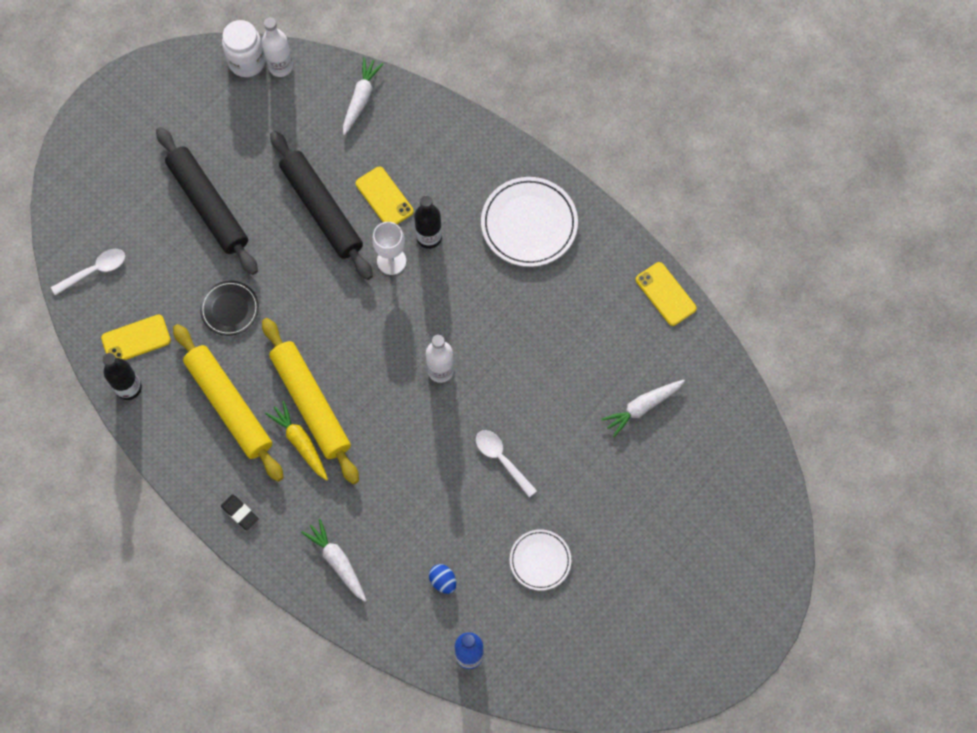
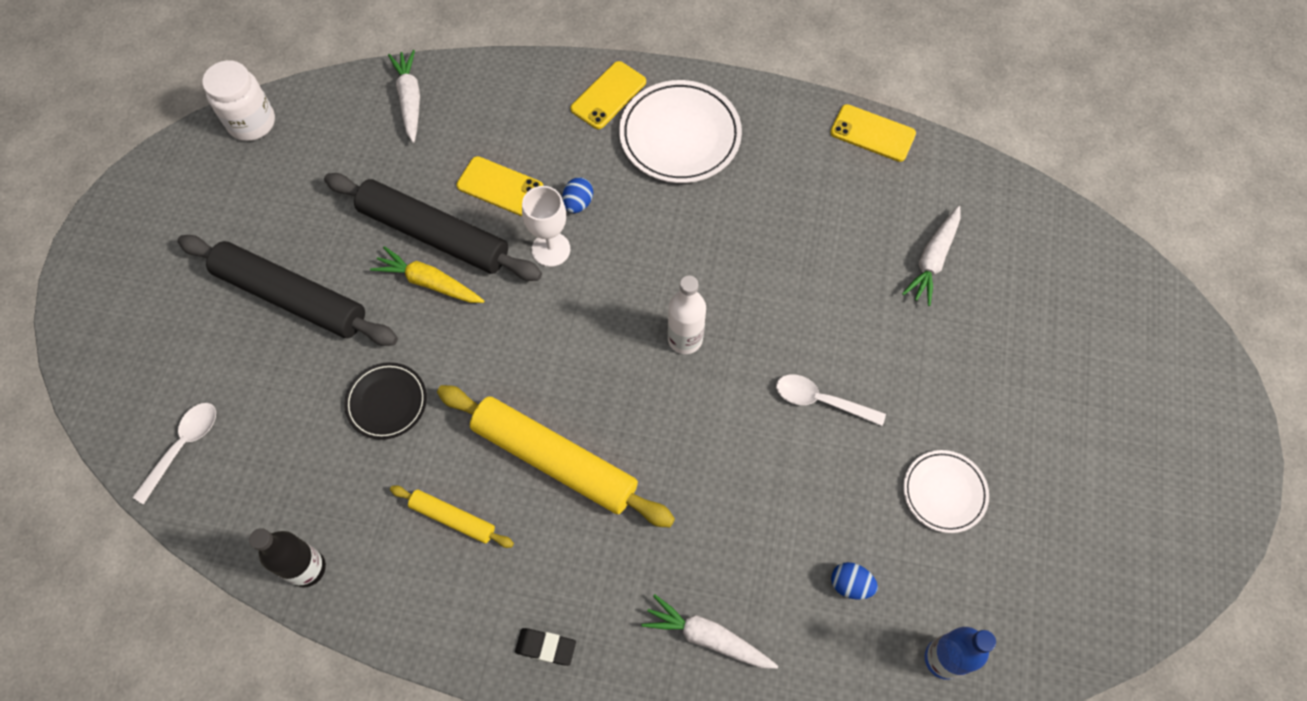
camera: 30 degrees left, 5 degrees down
(136, 339) = (284, 502): yellow phone -> yellow phone (608, 95)
(229, 406) = (453, 518): yellow rolling pin -> yellow rolling pin, size x0.50
(280, 67) = (295, 110): white bottle -> none
(300, 443) = (570, 514): yellow carrot -> yellow carrot (429, 283)
(429, 237) = (578, 203): black bottle -> blue egg

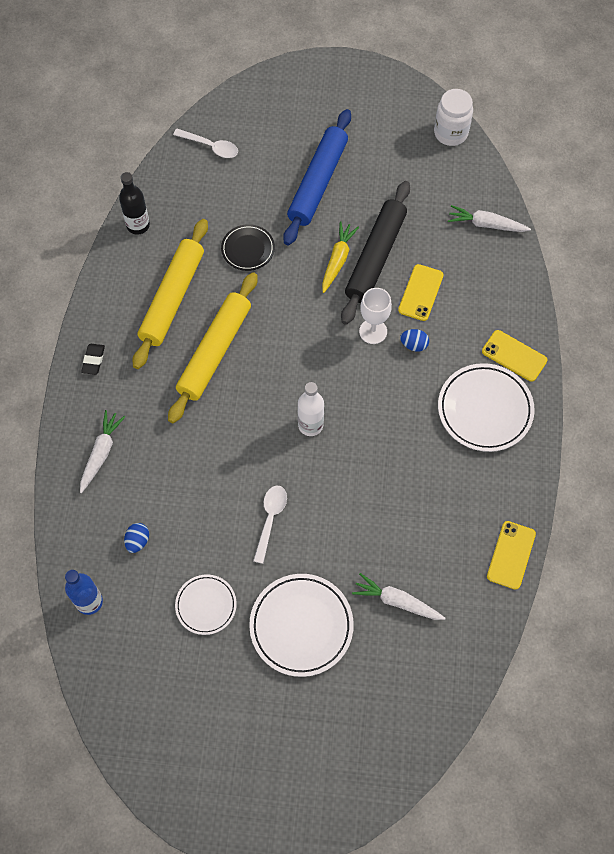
camera: 85 degrees right, 0 degrees up
(291, 297) = (318, 182): black rolling pin -> blue rolling pin
(410, 100) = (486, 224): white carrot -> white carrot turned 150 degrees counterclockwise
(453, 518) = (172, 298): yellow rolling pin -> yellow rolling pin, size x2.01
(968, 373) = (301, 626): none -> white plate

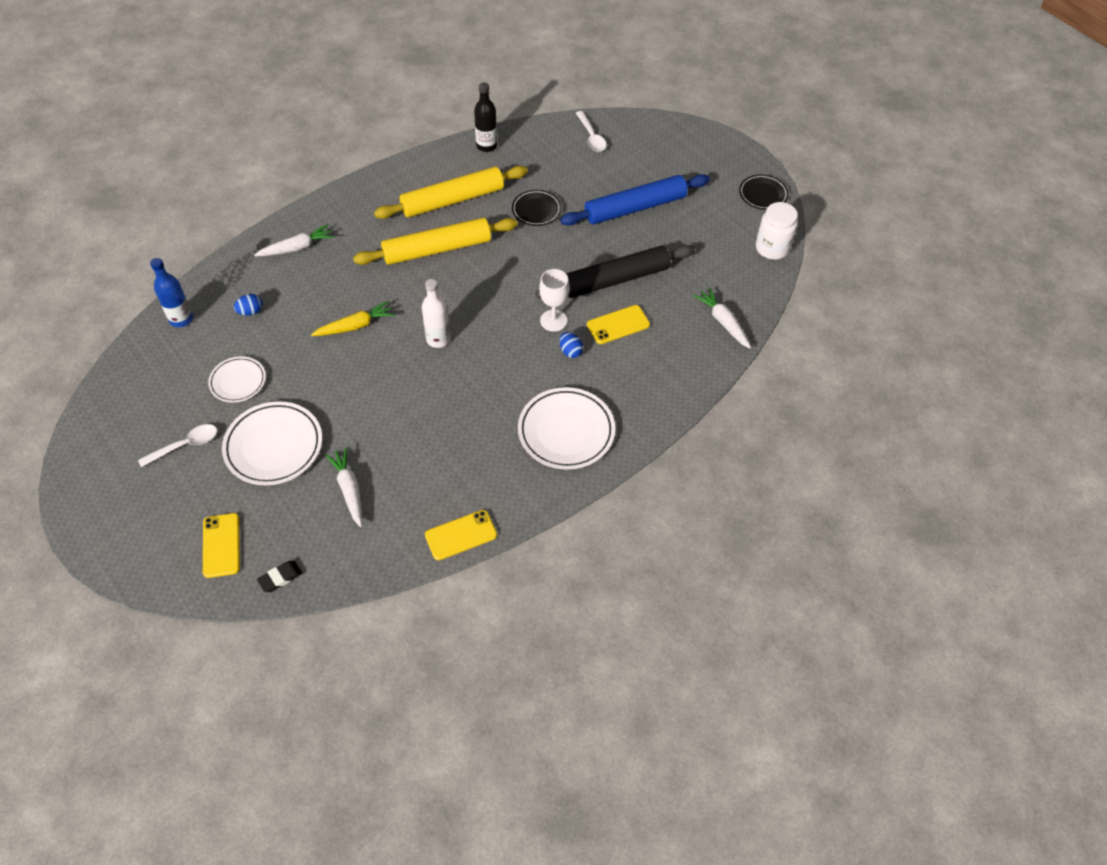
camera: 45 degrees right, 10 degrees down
(93, 360) = (361, 196): black eraser -> black eraser (280, 578)
(270, 519) = (340, 369): white spoon -> white spoon (185, 445)
(337, 260) = (587, 261): yellow carrot -> yellow carrot (355, 326)
(394, 91) = (763, 194): none -> black plate
(514, 356) = (632, 417): yellow phone -> yellow phone (221, 545)

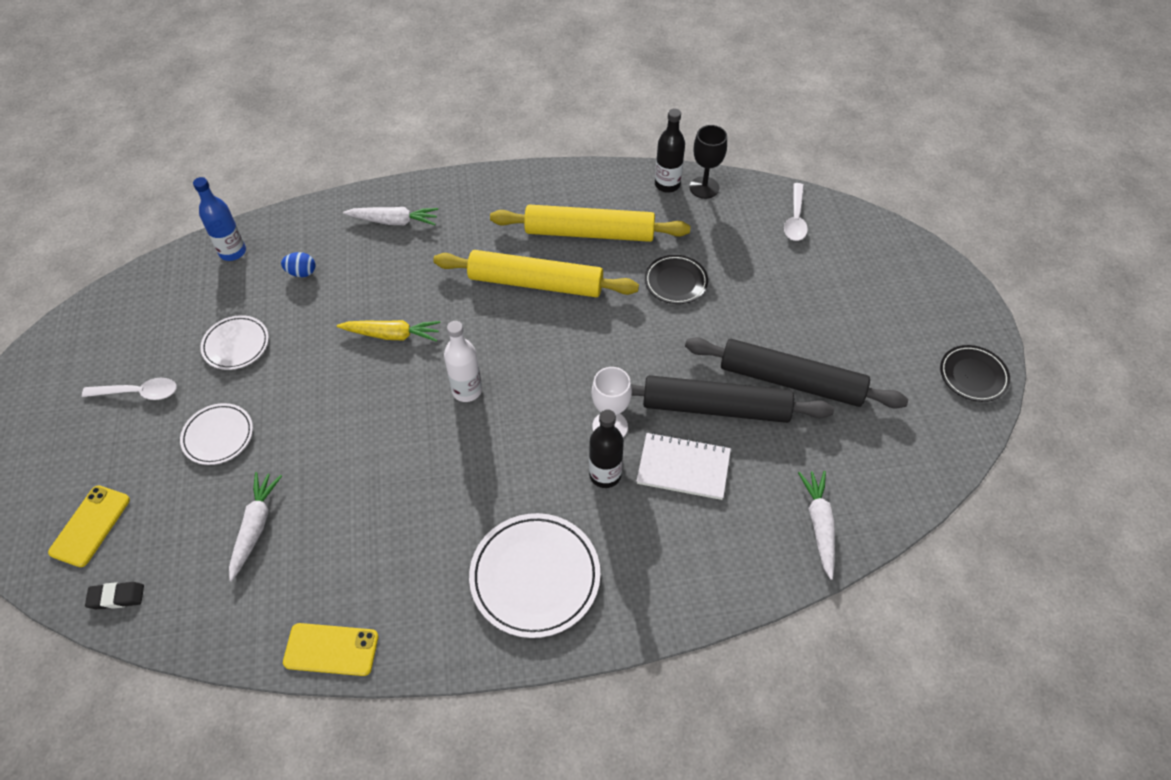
camera: 30 degrees right, 0 degrees up
(273, 446) = (218, 436): white plate -> white plate, size x0.60
(514, 138) = (704, 187): none -> black goblet
(570, 351) = (605, 475): blue egg -> black bottle
(618, 325) = (683, 467): yellow phone -> white notebook
(635, 208) = (796, 326): blue rolling pin -> none
(653, 243) = (791, 381): none -> black rolling pin
(772, 248) = (944, 453): white jar -> none

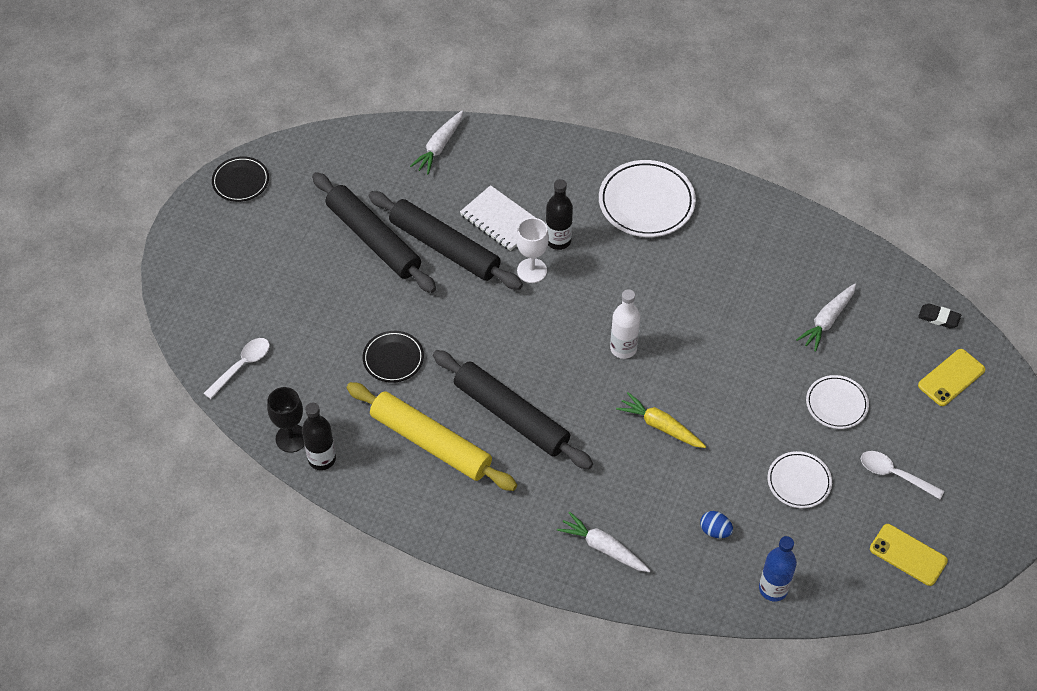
camera: 150 degrees left, 0 degrees up
(331, 649) = (800, 222): yellow phone -> yellow phone (908, 555)
(535, 283) = (511, 416): yellow rolling pin -> black rolling pin

